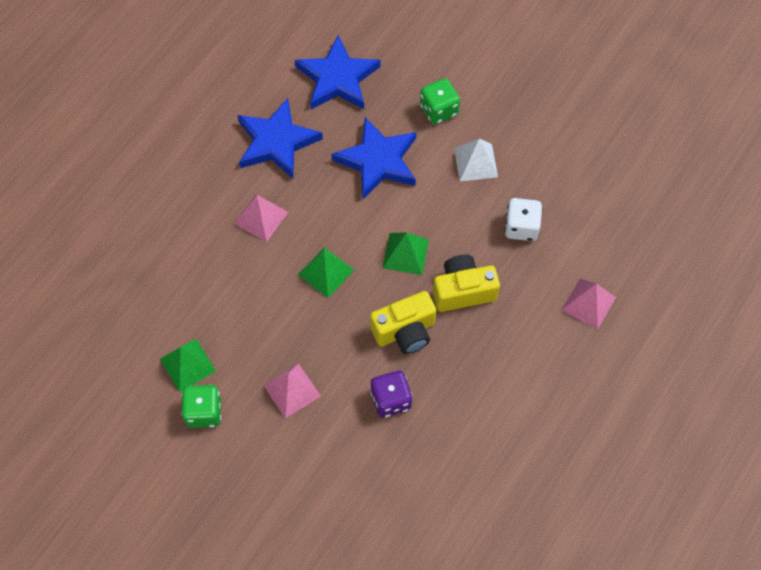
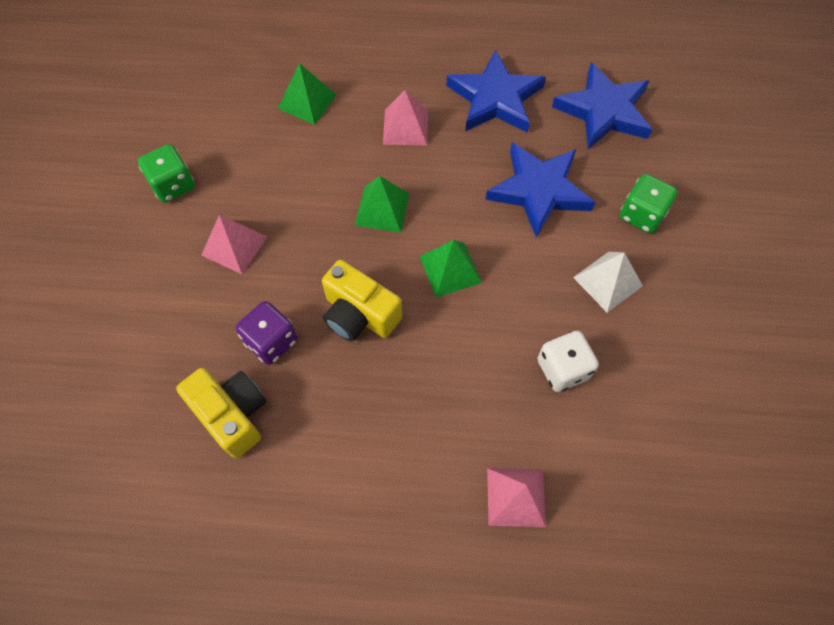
camera: 60 degrees right, 0 degrees up
(187, 365) = (216, 149): green pyramid -> green pyramid (307, 101)
(463, 291) = (443, 348): yellow camera -> yellow camera (232, 414)

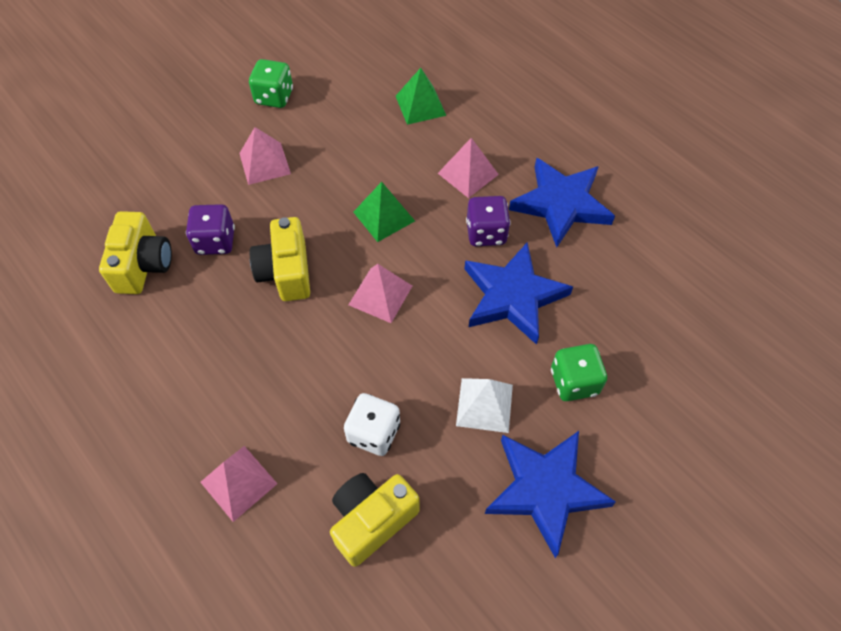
camera: 45 degrees right, 5 degrees down
(450, 269) = (380, 295): green pyramid -> pink pyramid
(469, 161) = (486, 233): none -> purple dice
(604, 111) = (641, 280): blue star -> blue star (545, 489)
(631, 427) = (372, 520): none -> yellow camera

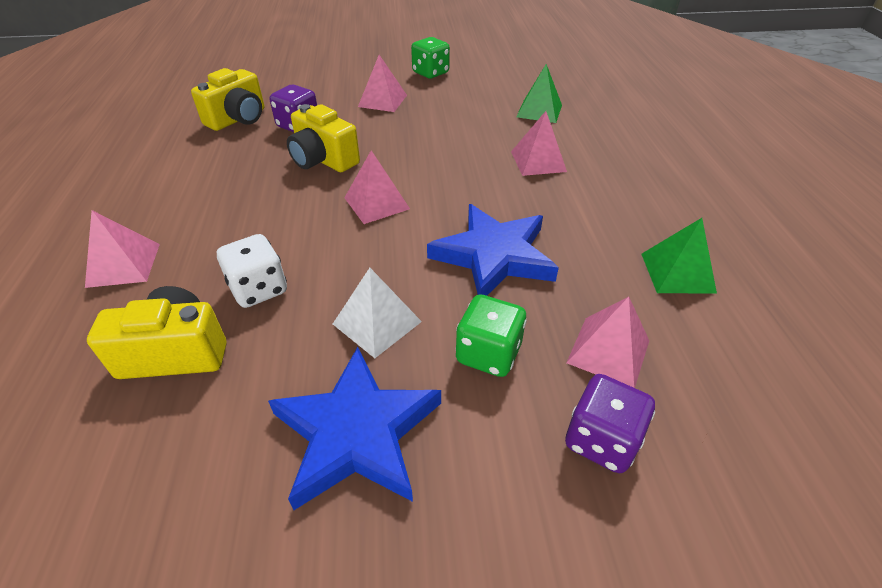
camera: 35 degrees right, 15 degrees down
(286, 272) = (323, 160): yellow camera -> yellow camera turned 75 degrees counterclockwise
(384, 216) = (436, 159): green pyramid -> green pyramid (677, 272)
(486, 233) = (514, 203): purple dice -> purple dice (601, 440)
(561, 204) = (611, 213): blue star -> none
(640, 333) = (608, 351): none -> pink pyramid

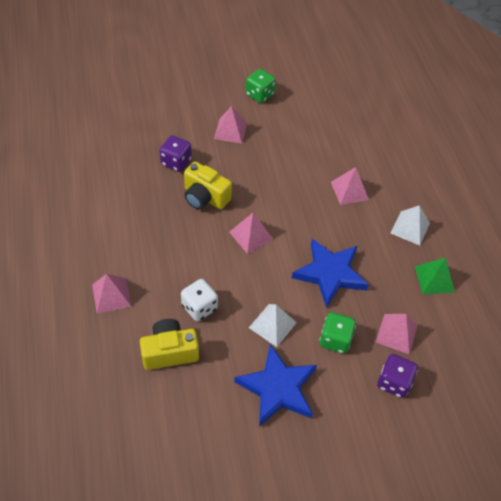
camera: 10 degrees left, 10 degrees up
(238, 119) = (129, 157): yellow camera -> none
(539, 111) = (346, 137): green pyramid -> none
(632, 206) = (410, 228): none -> white pyramid

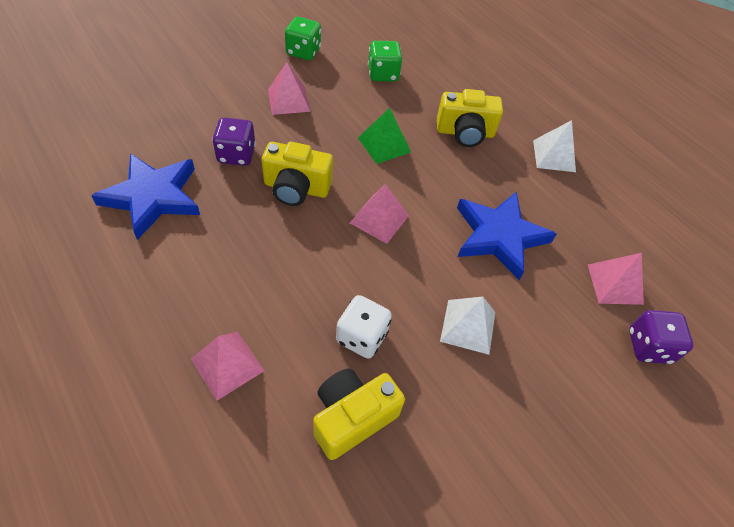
camera: 25 degrees left, 0 degrees up
(278, 388) = (522, 412): blue star -> blue star (153, 197)
(335, 339) = (552, 317): green dice -> green dice (383, 74)
(349, 191) = (465, 133): pink pyramid -> yellow camera
(434, 279) = (614, 205): green pyramid -> green pyramid (384, 145)

